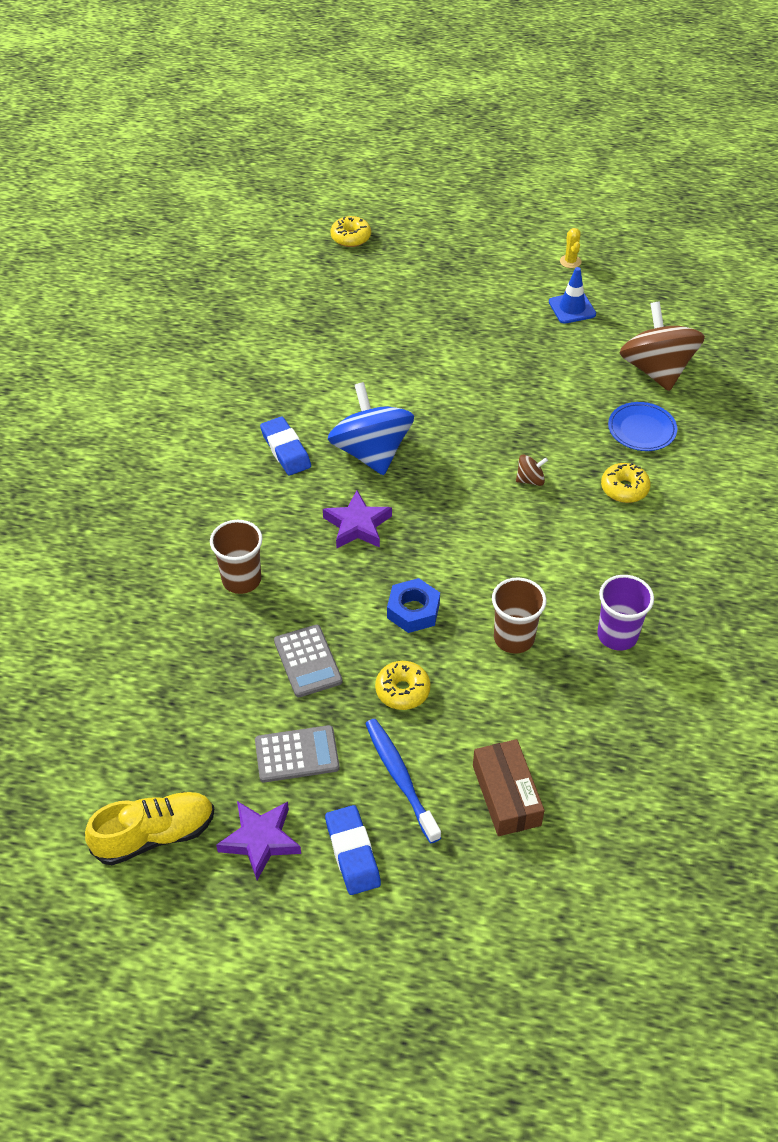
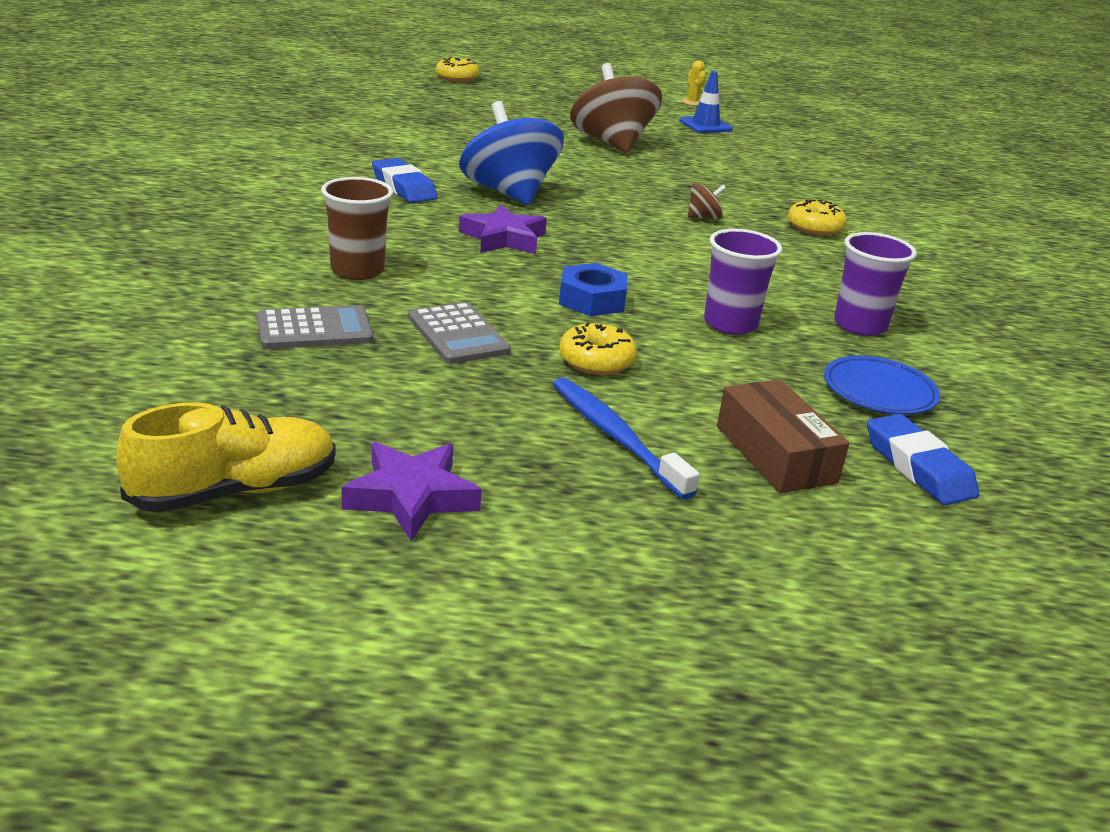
camera: 10 degrees left, 20 degrees down
(297, 754) = (456, 413): grey calculator -> grey calculator (314, 329)
(352, 853) = (562, 510): blue eraser -> blue eraser (918, 467)
(514, 638) = (730, 324): brown cup -> purple cup
(641, 430) = (814, 194): blue plate -> blue plate (879, 391)
(656, 370) = (811, 162): brown spinning top -> brown spinning top (612, 143)

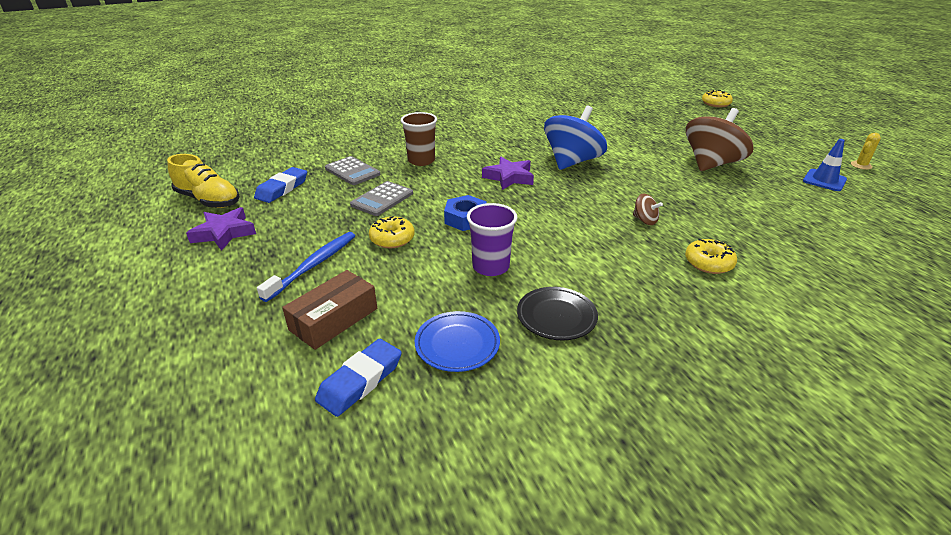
camera: 65 degrees right, 5 degrees up
(404, 187) = (532, 140): blue eraser -> blue eraser (282, 189)
(860, 325) = (556, 316): purple cup -> black plate

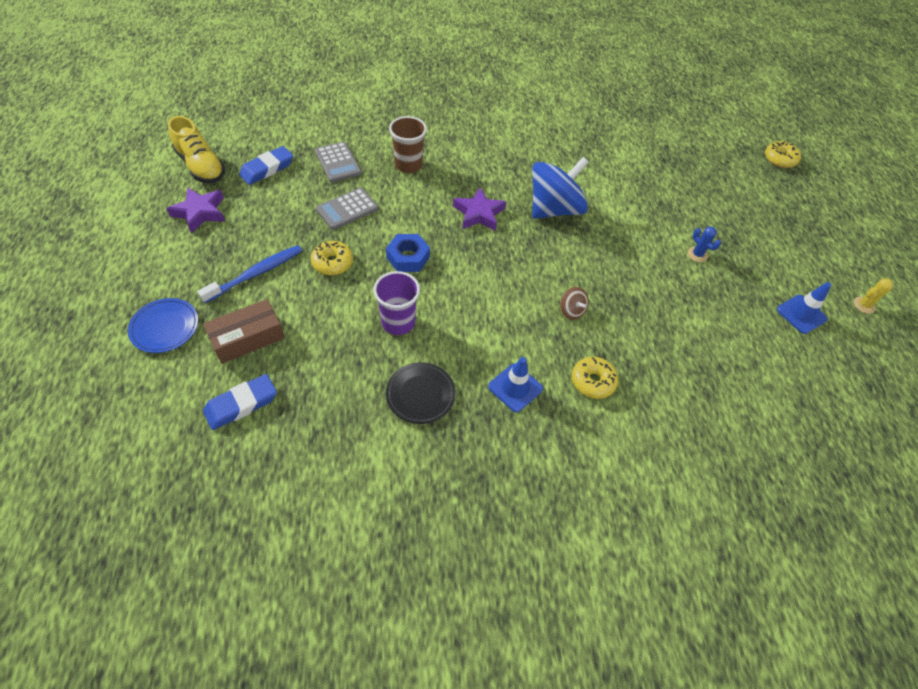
camera: 15 degrees right, 20 degrees up
(457, 344) = (327, 395): blue plate -> blue plate (165, 327)
(643, 286) = (515, 388): none -> blue traffic cone
(711, 164) = (697, 254): brown spinning top -> blue cactus

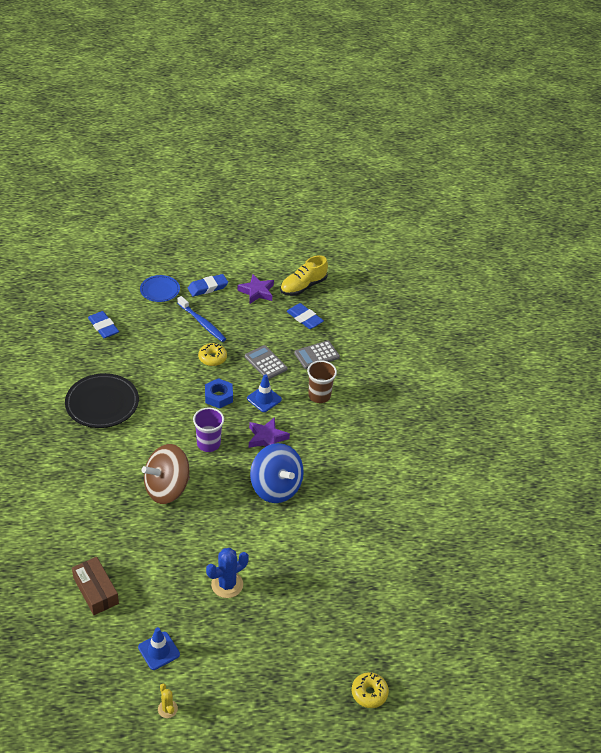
camera: 90 degrees right, 10 degrees down
(175, 267) = (207, 287): none -> blue eraser
(247, 338) = (150, 325): brown box -> brown box (95, 591)
(398, 322) = (160, 392): purple cup -> purple cup (208, 444)
(420, 394) = (102, 404): black plate -> black plate, size x1.65
(515, 388) = (103, 451): blue traffic cone -> blue traffic cone (264, 399)
(571, 311) = (167, 488): brown spinning top -> brown spinning top, size x2.41
(592, 381) = (104, 494): yellow donut -> none
(697, 254) = (227, 584): blue cactus -> blue cactus, size x1.77

